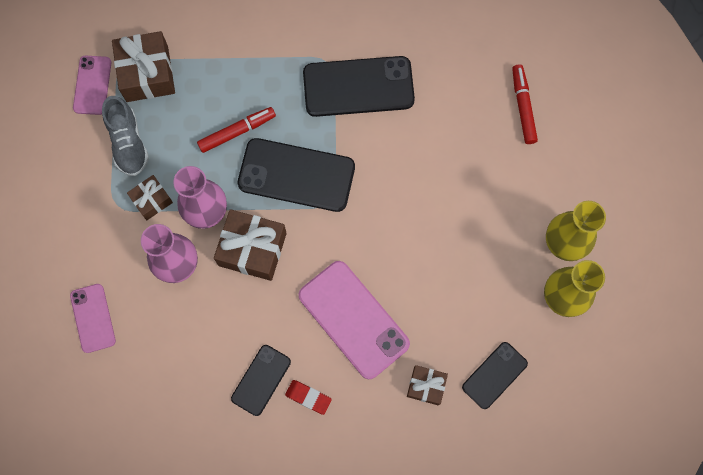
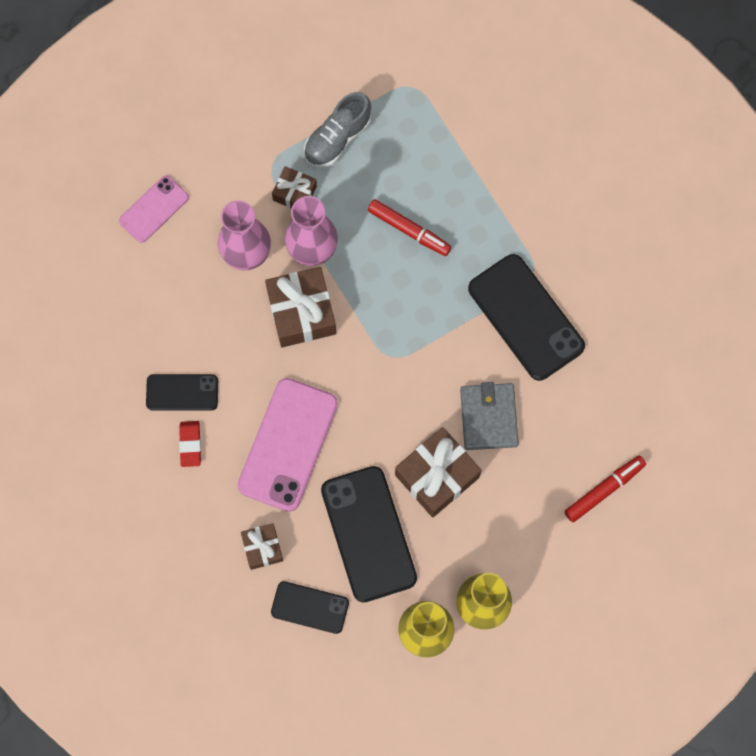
camera: 60 degrees right, 0 degrees up
(92, 85) = (375, 71): pink phone -> none
(147, 73) = (417, 113): brown gift -> brown gift (437, 476)
(296, 175) = (399, 310): black phone -> black phone (368, 534)
(420, 157) = (488, 417): none -> grey wallet

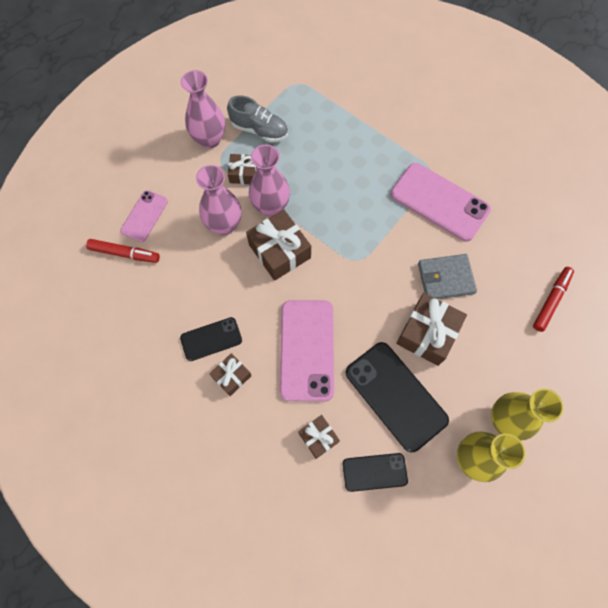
camera: 20 degrees left, 5 degrees down
(190, 444) = (231, 376): red eraser -> brown gift
(269, 131) = (209, 139): none -> pink vase
(337, 138) = (259, 130): grey shoe -> grey shoe turned 90 degrees counterclockwise
(409, 230) = (333, 172): red marker -> red marker (124, 253)
(488, 417) = (445, 278): grey wallet -> grey wallet turned 75 degrees counterclockwise
(525, 317) = (439, 202): black phone -> pink phone

